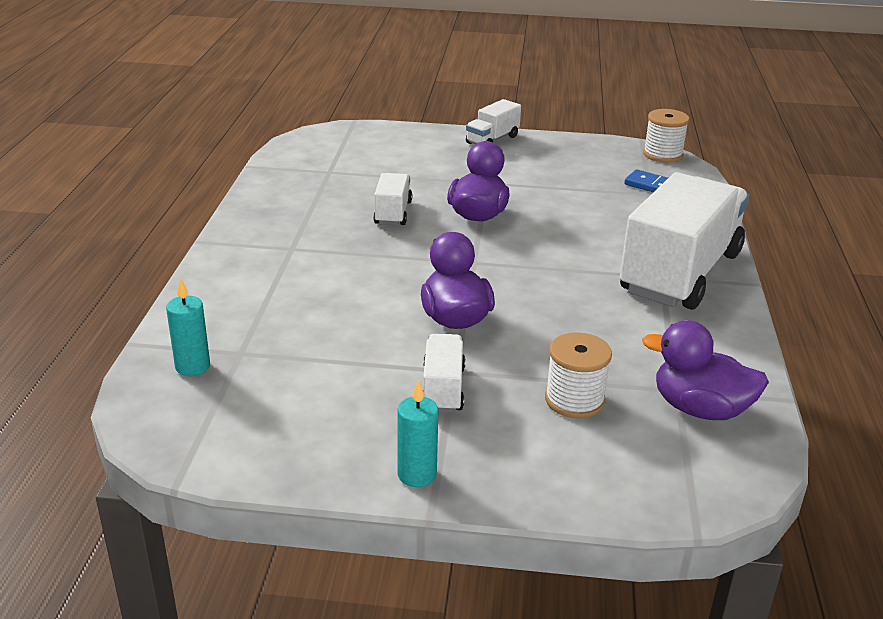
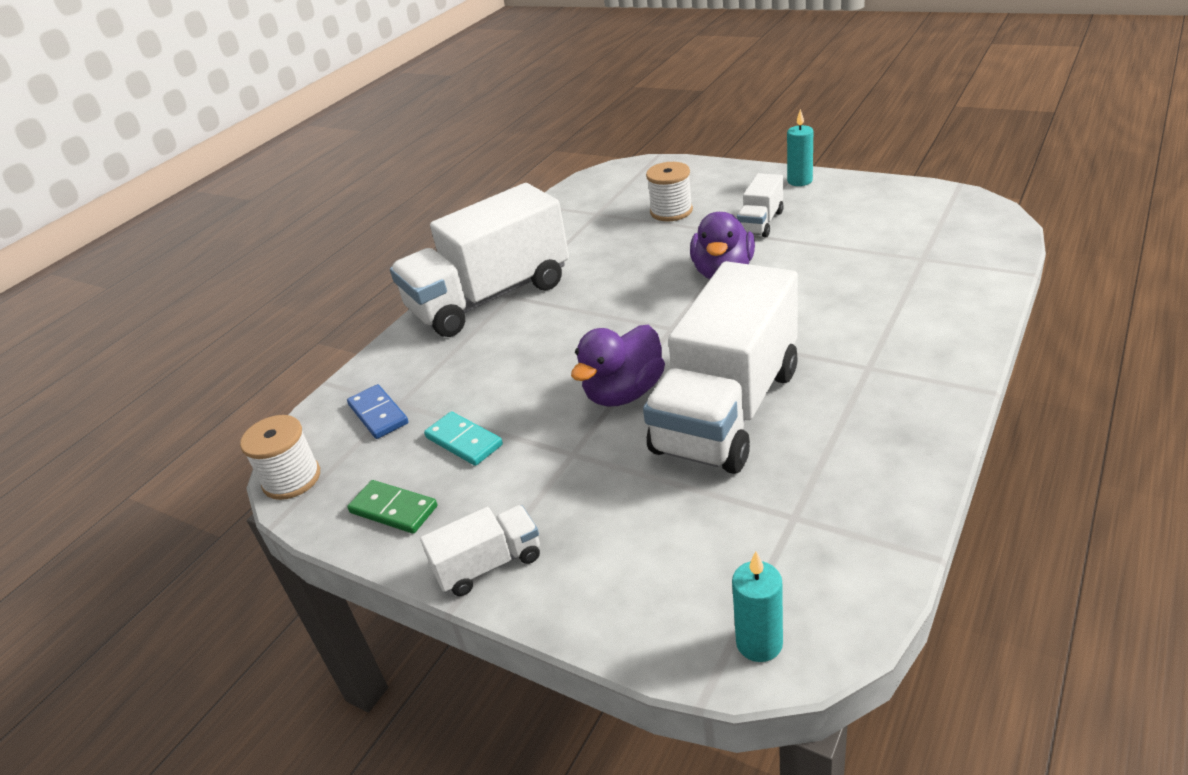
camera: 150 degrees left, 5 degrees up
(192, 366) = (964, 250): turquoise candle -> turquoise candle (759, 643)
(393, 213) = (727, 410): white truck -> white truck, size x2.23
(570, 180) = (464, 441): none -> turquoise domino
(575, 150) = (393, 510): none -> green domino
(700, 409) = (594, 202): purple duck -> none

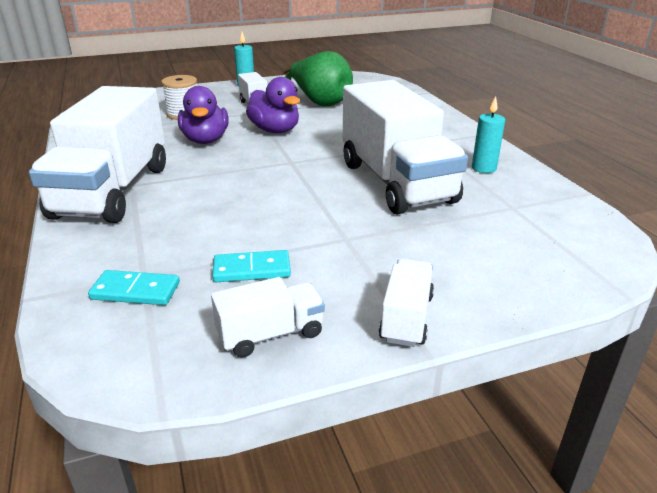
camera: 55 degrees left, 5 degrees down
(292, 479) = (121, 374): white spool -> none
(378, 414) = (135, 291): blue domino -> turquoise domino
(393, 510) = (270, 334): green domino -> white truck
(624, 393) = (321, 199): purple duck -> purple duck (205, 140)
(759, 643) = (599, 260): turquoise candle -> turquoise candle (484, 168)
(842, 241) = (319, 102): none -> green pear

